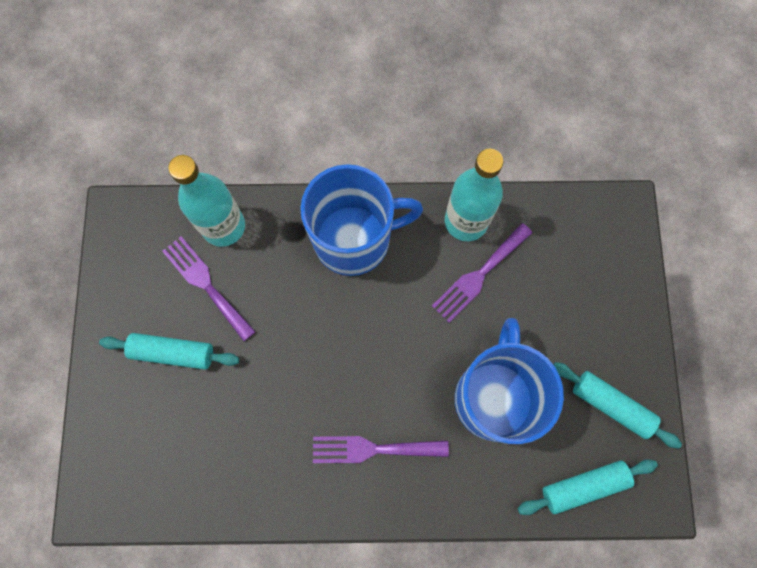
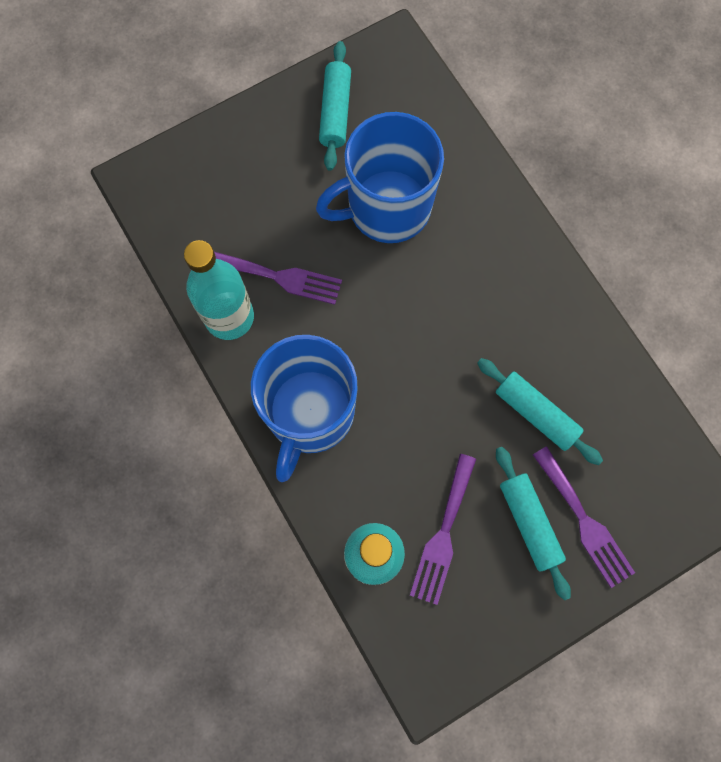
camera: 120 degrees left, 0 degrees up
(354, 239) = (310, 414): blue mug -> blue mug turned 120 degrees counterclockwise
(373, 449) = (497, 285): purple fork -> purple fork (584, 521)
(583, 486) = (418, 103): turquoise rolling pin -> turquoise rolling pin (536, 413)

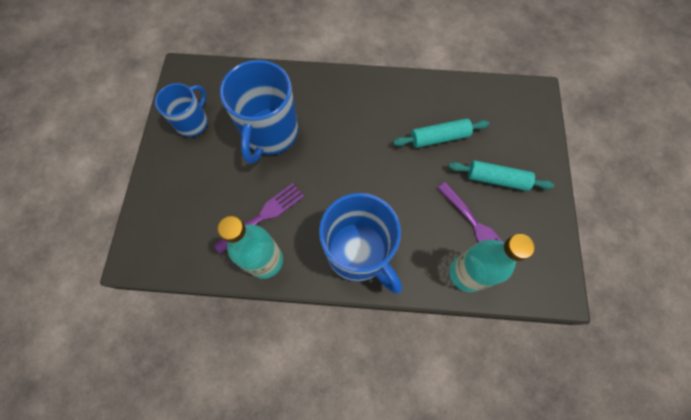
camera: 55 degrees left, 5 degrees down
(335, 112) = (192, 122): turquoise rolling pin -> blue mug
(584, 521) = (512, 153): purple fork -> none

